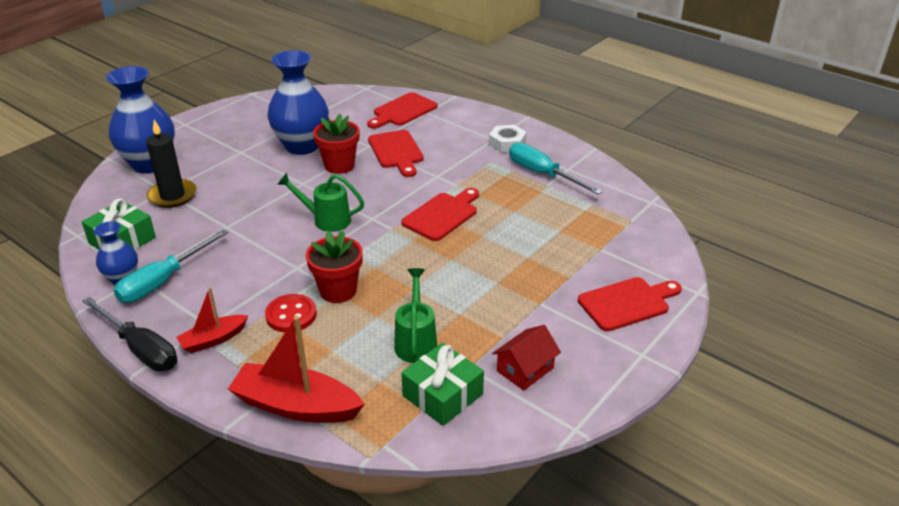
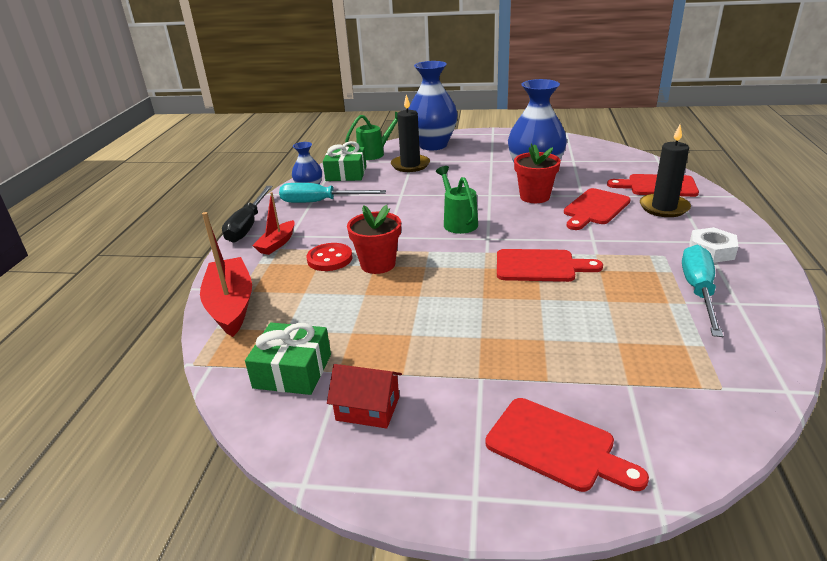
camera: 60 degrees right, 5 degrees down
(213, 339) = (277, 244): red boat -> red boat turned 90 degrees counterclockwise
(416, 342) = (350, 327): green watering can -> green watering can (374, 154)
(434, 127) = (664, 208): none -> black candle

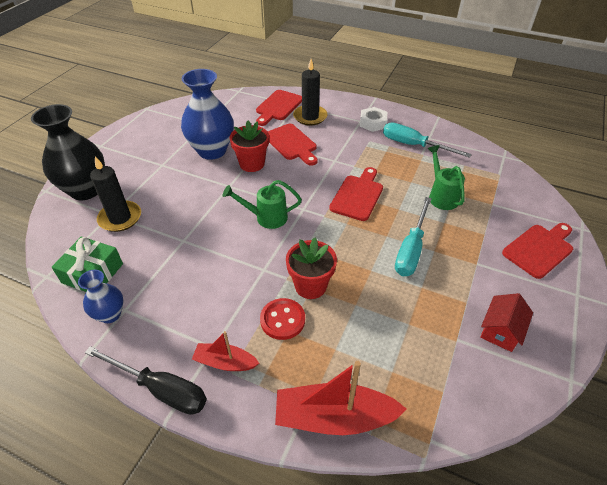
camera: 75 degrees left, 15 degrees up
(277, 244) = (225, 362): red boat -> red boat turned 150 degrees clockwise
(292, 371) = (451, 373): green gift -> none
(320, 202) = (150, 309): turquoise screwdriver -> turquoise screwdriver (411, 249)
(374, 154) = (60, 238): green watering can -> green watering can (441, 196)
(433, 145) = (86, 190): blue vase -> black vase

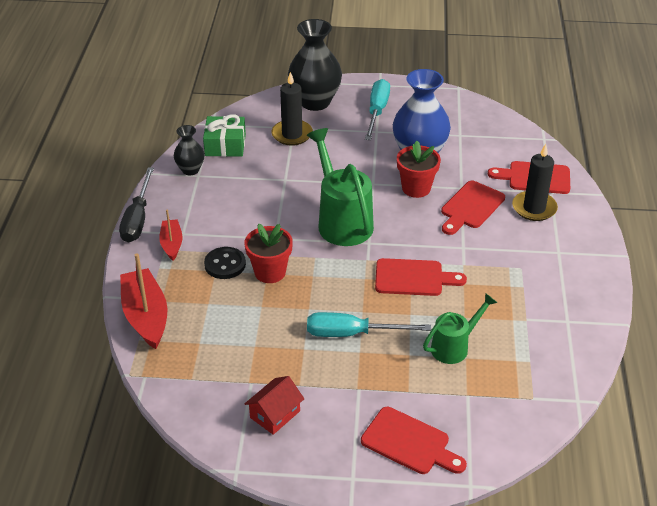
camera: 70 degrees right, 5 degrees down
(110, 314) = (190, 170): blue vase -> black vase
(266, 217) = (342, 221): green watering can -> green watering can, size x1.69
(282, 320) = (225, 264): red button -> black button
(373, 123) = (562, 264): white nut -> none
(413, 145) = (539, 308): turquoise screwdriver -> turquoise screwdriver (377, 111)
(501, 330) = (275, 414): red house -> red house turned 60 degrees counterclockwise

